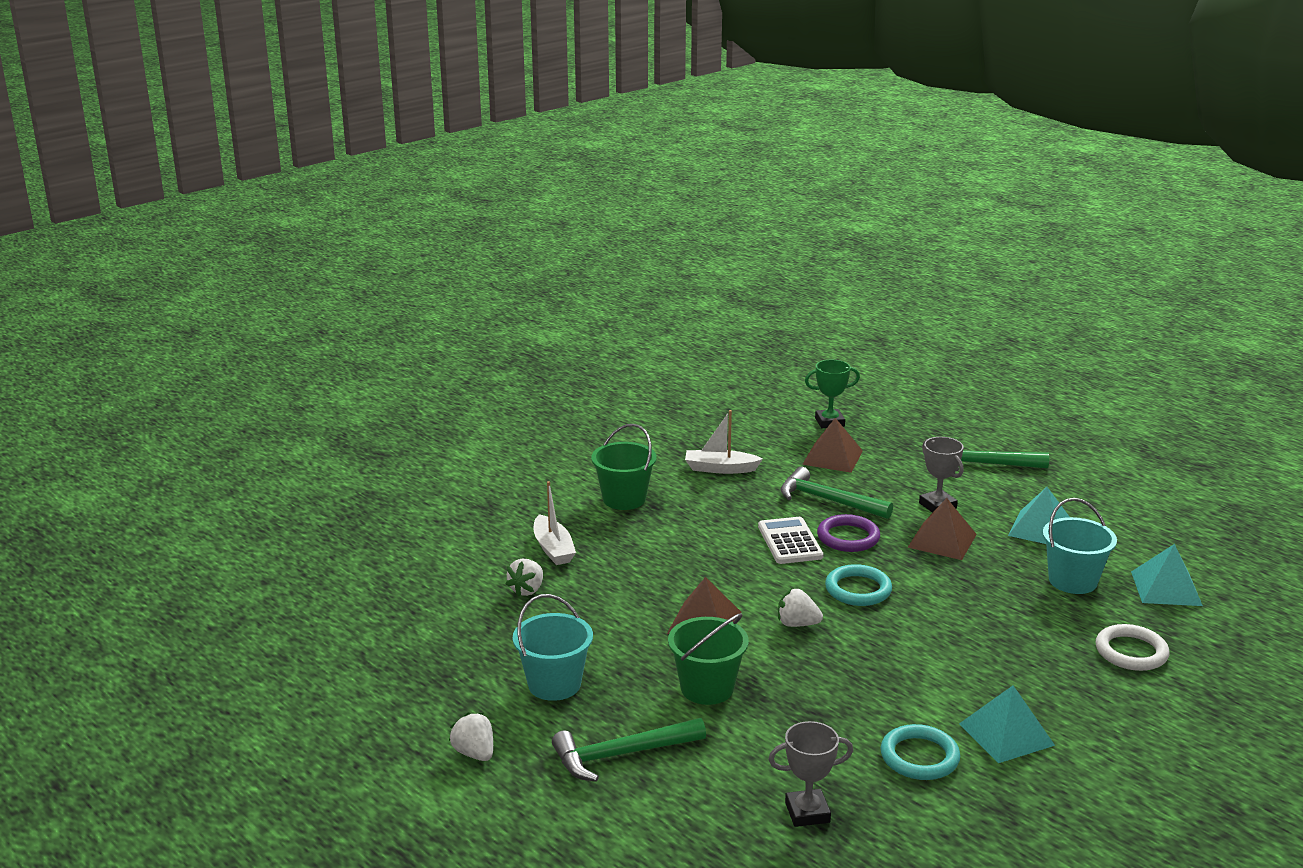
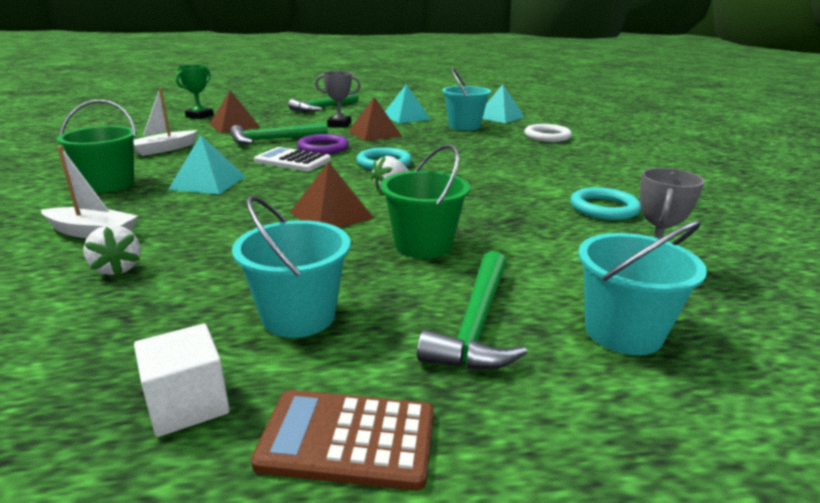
camera: 55 degrees left, 0 degrees up
(450, 693) = (188, 404): none -> white cube
(474, 753) = (347, 439): white strawberry -> brown calculator
(680, 819) = (623, 332): none -> turquoise bucket
(1006, 734) = (599, 180): turquoise pyramid -> turquoise pyramid (208, 182)

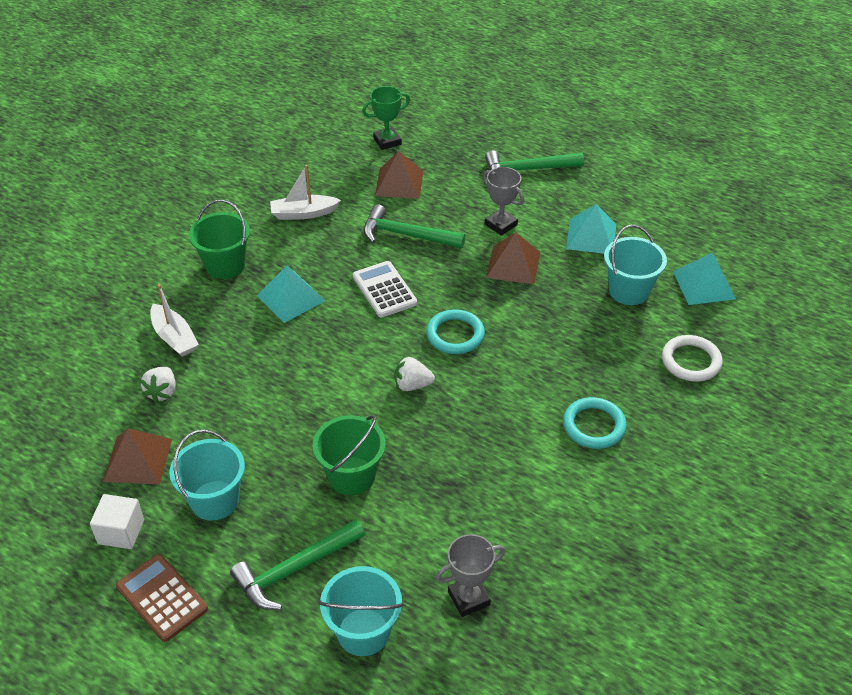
camera: 40 degrees right, 20 degrees up
(323, 148) = (433, 275): purple ring -> none
(331, 215) = (331, 399): brown pyramid -> brown pyramid (138, 460)
(604, 208) = (547, 514): turquoise ring -> turquoise ring (594, 426)

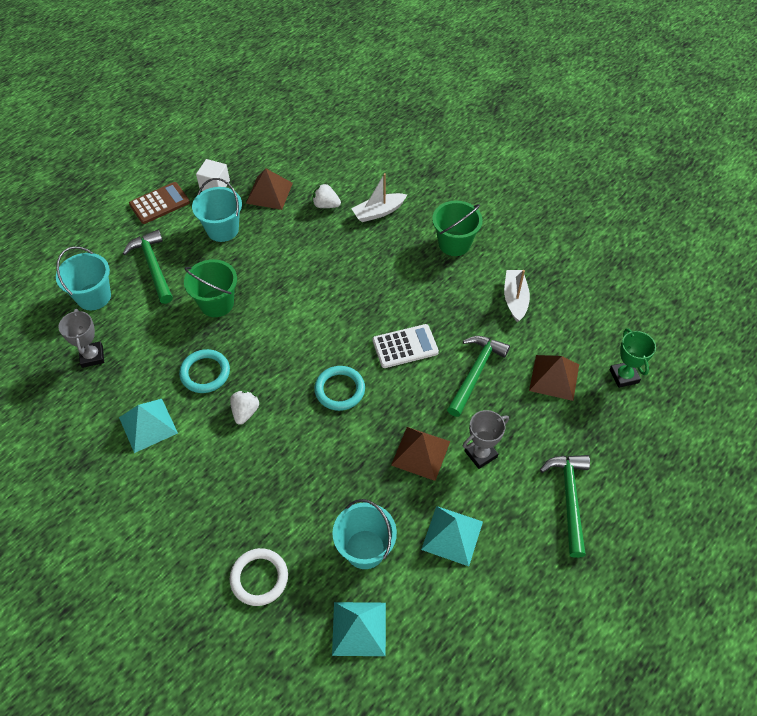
camera: 100 degrees right, 10 degrees up
(291, 298) = (407, 282): turquoise pyramid -> turquoise pyramid (148, 425)
(412, 385) = (291, 351): white strawberry -> white strawberry (245, 412)
(594, 426) = (210, 472): turquoise ring -> turquoise ring (205, 373)

